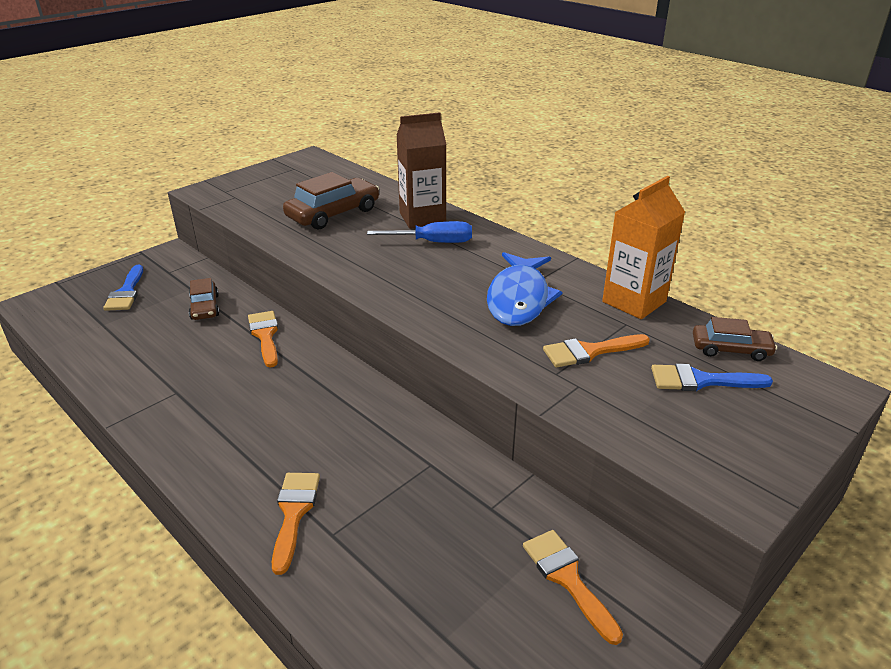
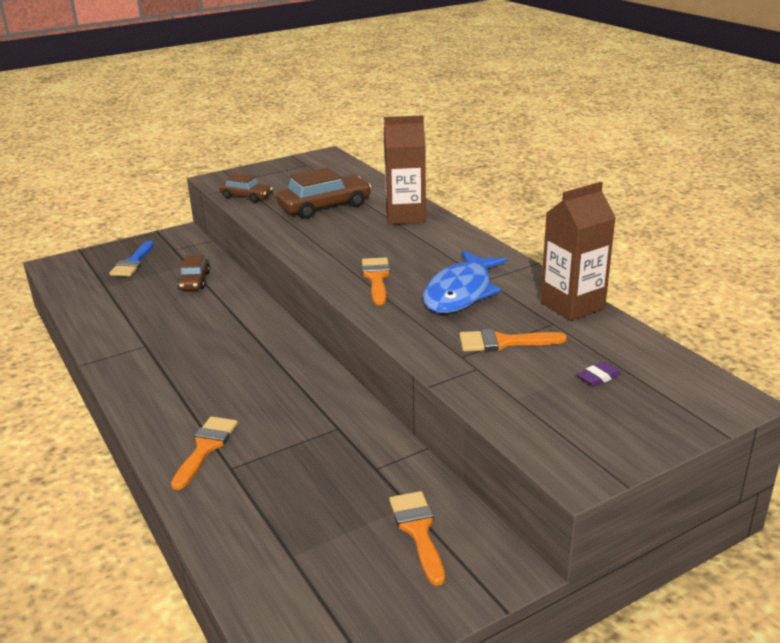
camera: 15 degrees right, 5 degrees down
(265, 335) = (237, 309): orange brush -> orange brush (376, 278)
(433, 242) = (404, 238): blue screwdriver -> none
(634, 302) = (572, 305): orange carton -> brown carton
(701, 380) = (598, 377): blue brush -> purple eraser
(730, 349) = (645, 355): brown car -> brown car (246, 196)

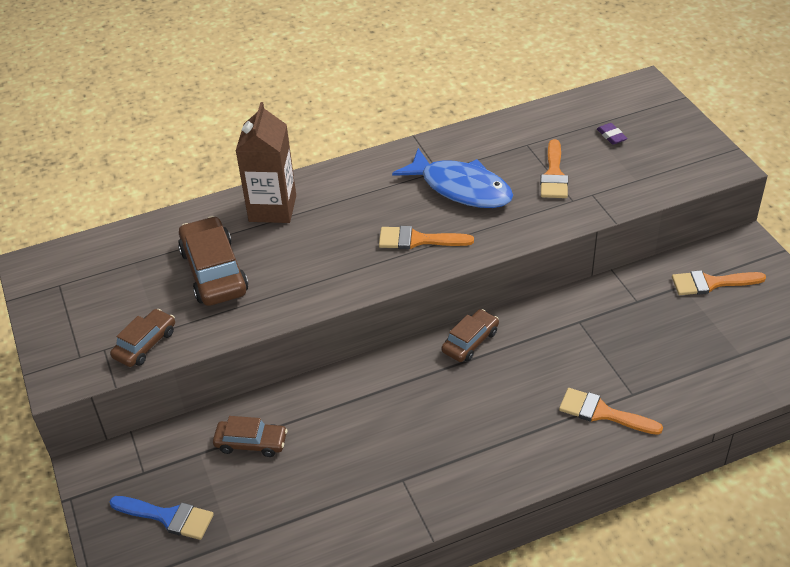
camera: 80 degrees left, 15 degrees up
(304, 364) = (470, 341): none -> brown car
(572, 305) = (499, 129): brown carton -> none

